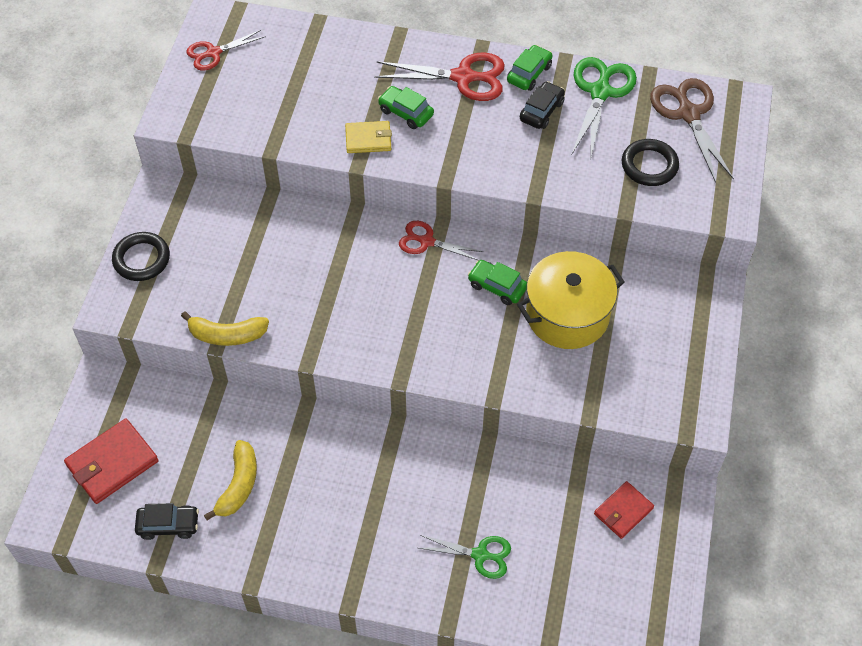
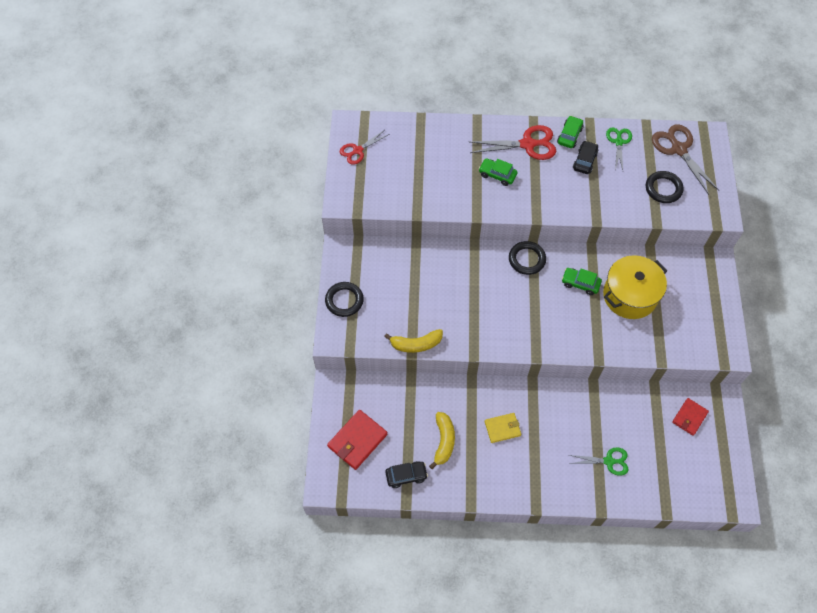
camera: 10 degrees left, 5 degrees up
(368, 139) = (478, 197): yellow wallet -> yellow wallet (502, 428)
(426, 241) = (527, 259): red scissors -> black ring
(600, 92) = (618, 142): green scissors -> green scissors, size x0.62

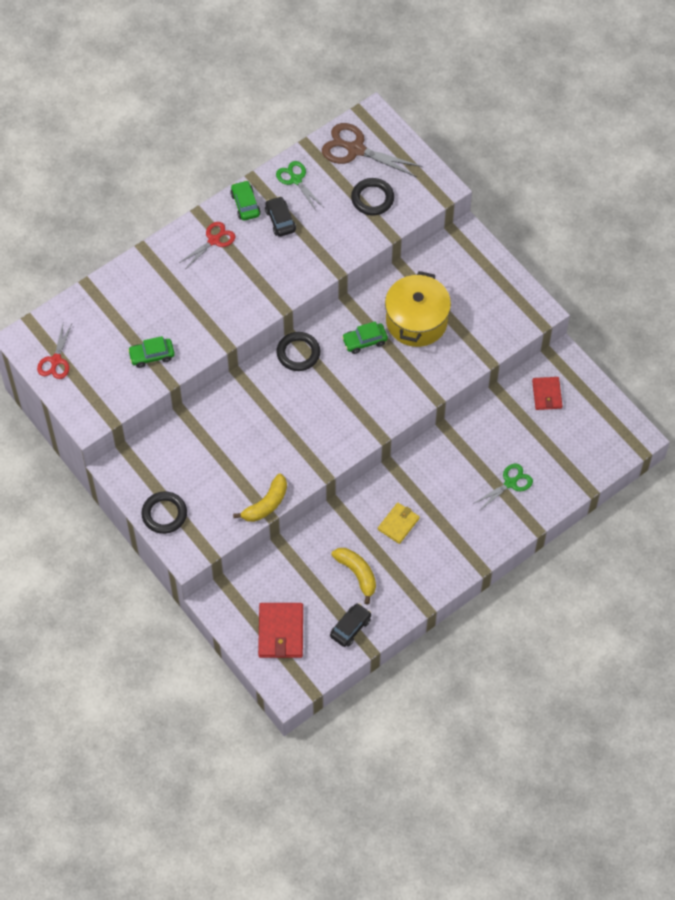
camera: 40 degrees left, 0 degrees up
(497, 175) = (211, 291): green car -> green car (152, 355)
(528, 144) = (214, 240): red scissors -> red scissors, size x0.62

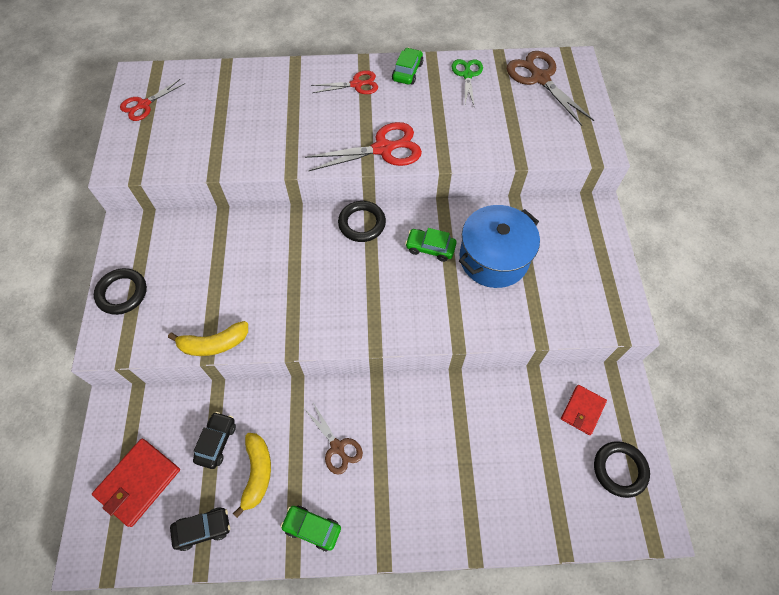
camera: 35 degrees right, 0 degrees up
(152, 355) = (220, 144): green car -> green car (312, 528)
(280, 220) = (427, 98): black car -> black car (216, 442)
(281, 284) = (383, 149): none -> red scissors
(372, 199) = (525, 123): black ring -> black ring (619, 469)
(398, 524) = (337, 447): yellow wallet -> brown scissors
(416, 321) = (493, 258): yellow pot -> blue pot
(510, 483) = (481, 482): green scissors -> none

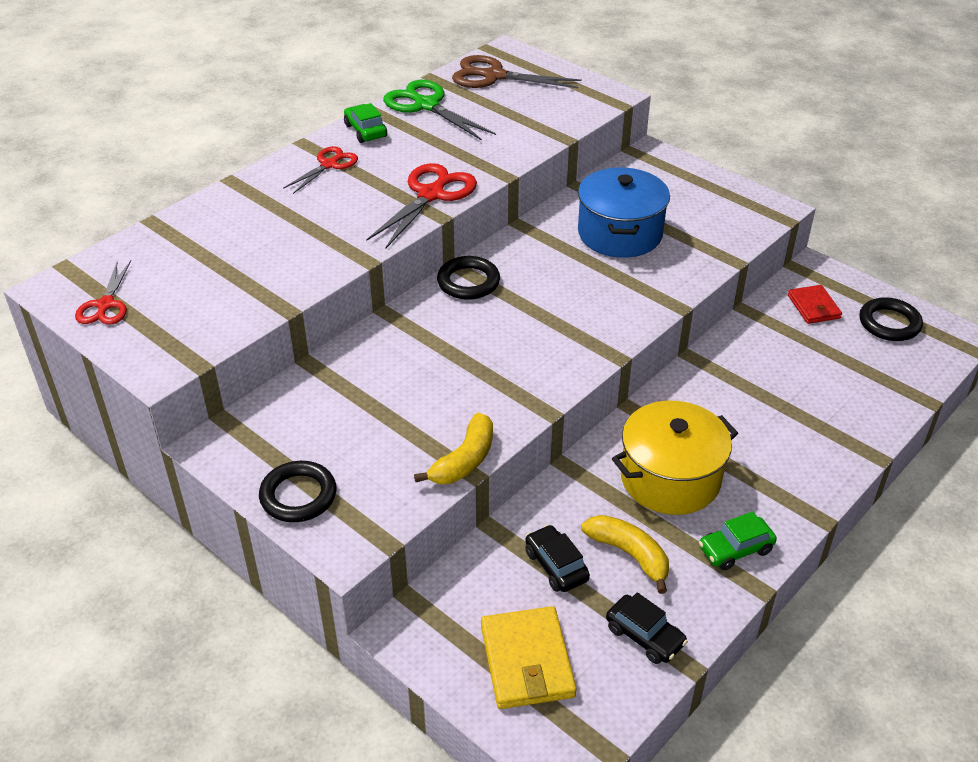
camera: 45 degrees left, 20 degrees down
(138, 482) = (527, 661): red wallet -> yellow wallet
(203, 529) = (644, 636): black car -> black car turned 105 degrees clockwise
(337, 447) = (670, 478): brown scissors -> yellow pot
(430, 248) = (557, 260): green car -> none
(467, 75) = (426, 105): green scissors -> green scissors, size x1.61

